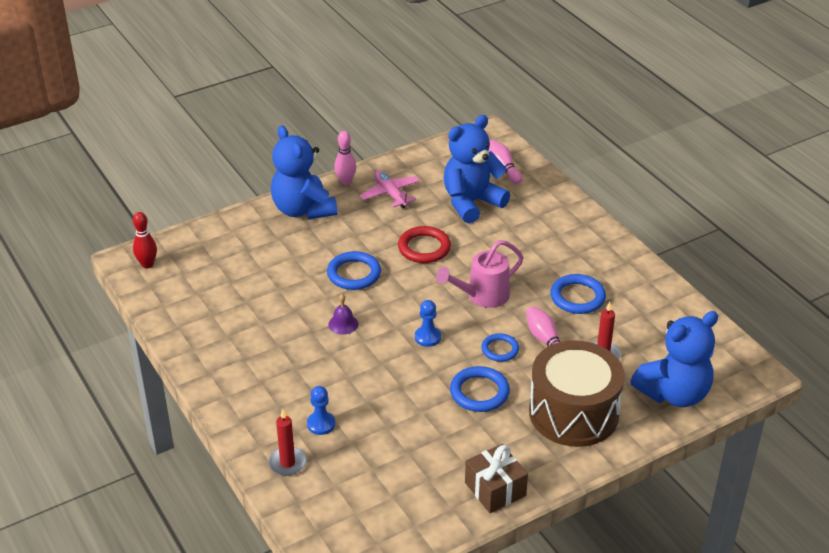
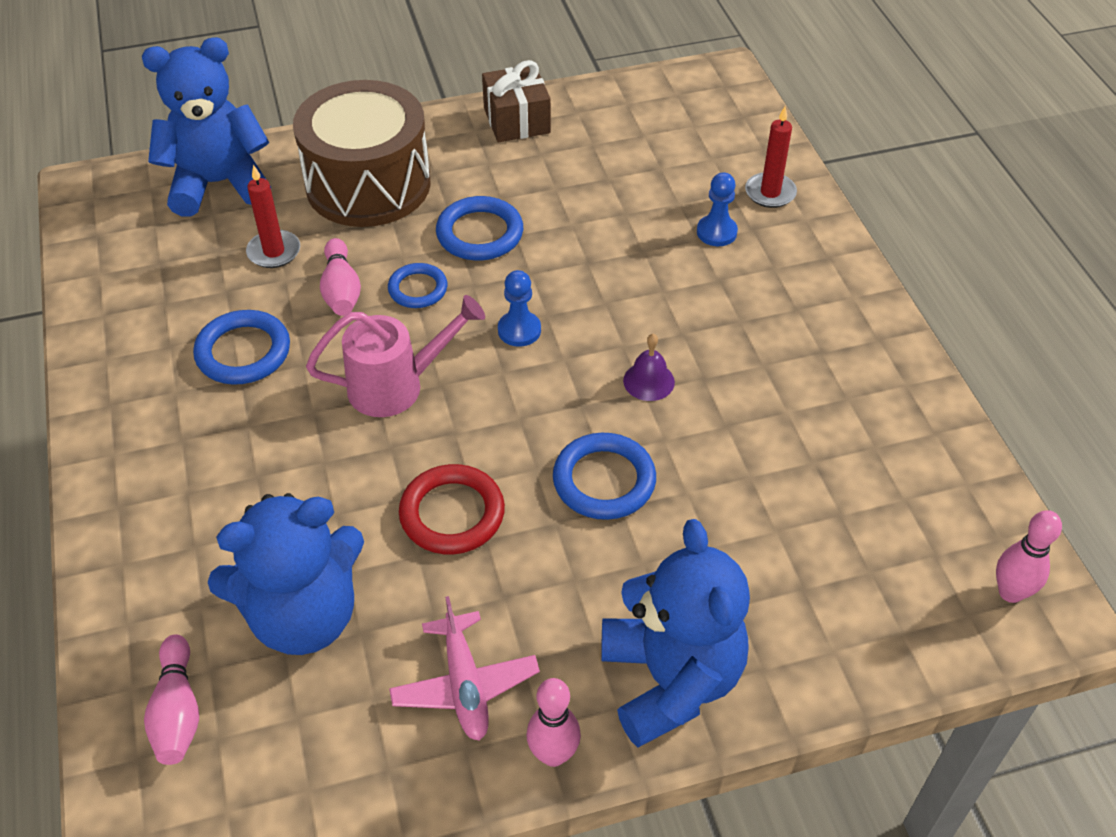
camera: 165 degrees left, 10 degrees up
(147, 264) = (1010, 592): red bowling pin -> pink bowling pin

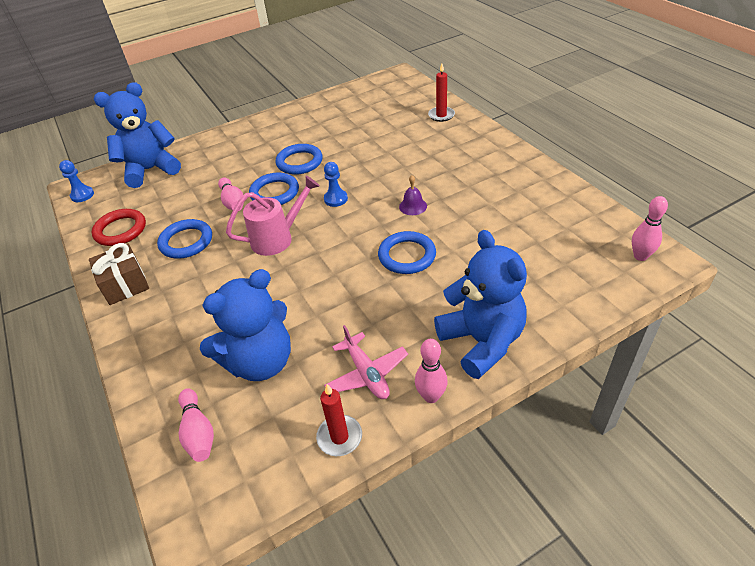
camera: 10 degrees left, 5 degrees down
(274, 252) = (190, 193): red candle -> red candle (339, 437)
(368, 184) = (233, 154): brown drum -> none
(418, 289) = (274, 193): blue ring -> blue ring, size x1.52
(452, 514) = (329, 290): red ring -> red ring (120, 230)
(517, 120) = (302, 112): brown gift -> brown gift (125, 284)
(716, 232) = (421, 136): blue pawn -> blue pawn (82, 195)

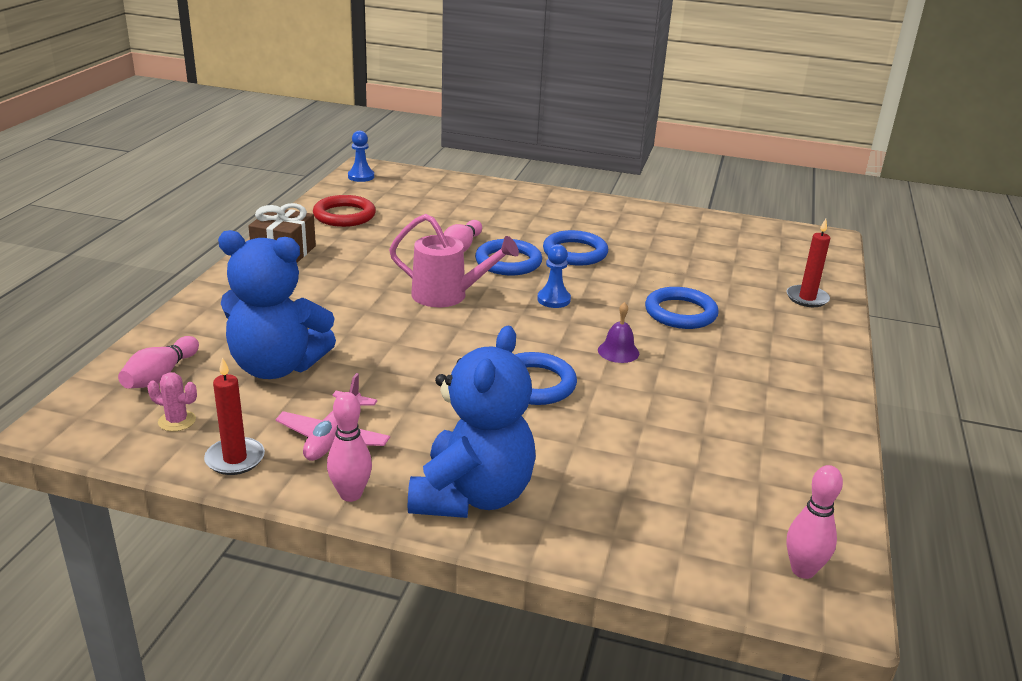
camera: 40 degrees right, 15 degrees down
(151, 170) = (440, 188): blue teddy bear -> none
(186, 242) = (375, 252): blue ring -> blue ring (680, 313)
(264, 449) = (177, 421): none -> pink cactus

